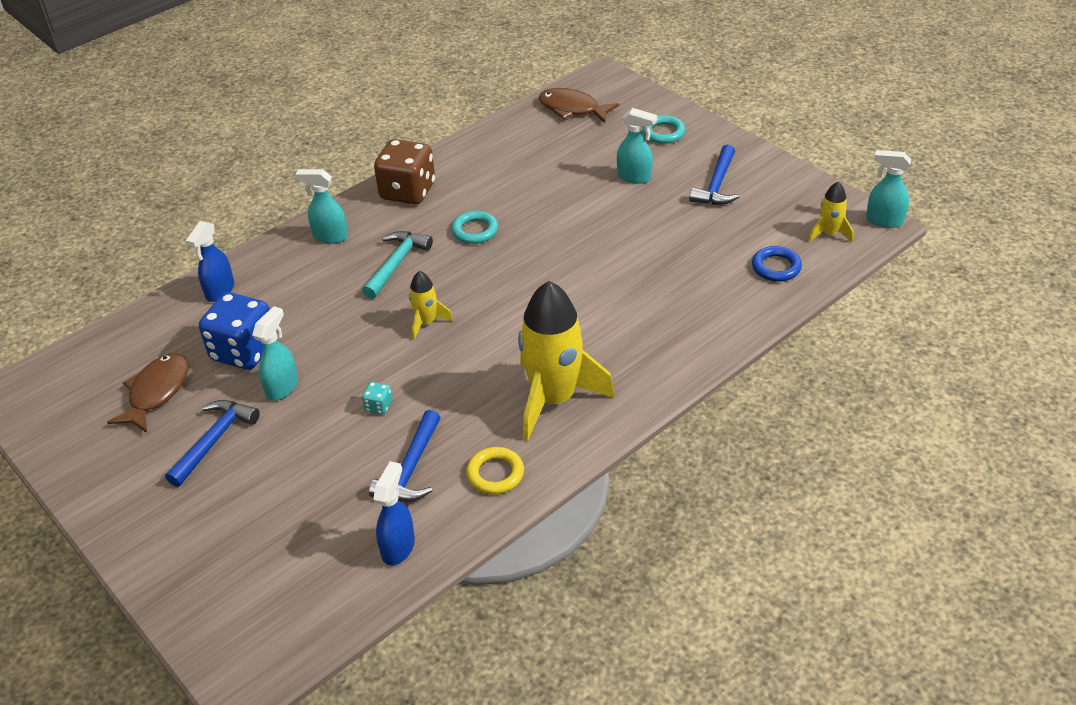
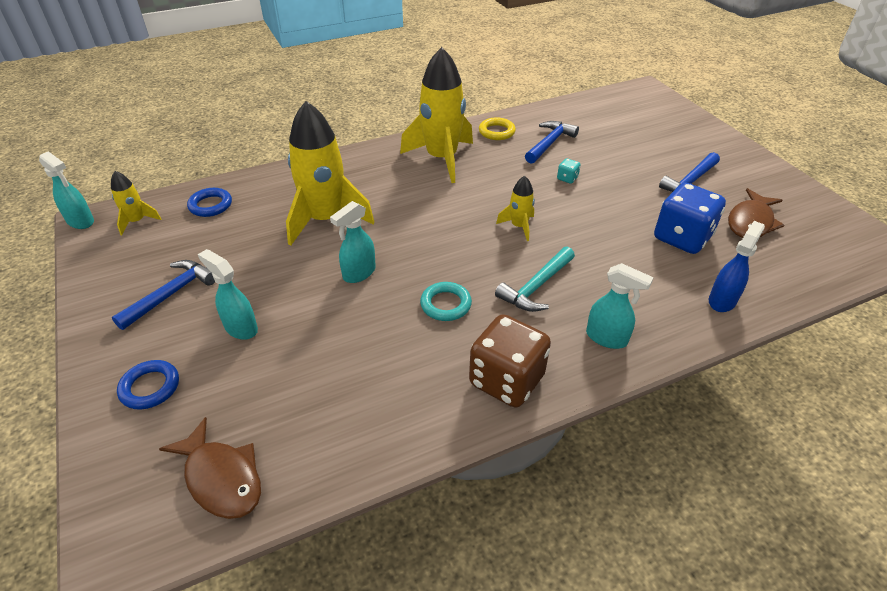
camera: 165 degrees left, 0 degrees up
(282, 387) = (643, 205): turquoise spray bottle -> turquoise spray bottle (359, 273)
(398, 547) = (563, 114): blue spray bottle -> none
(639, 281) = (325, 219): none -> yellow rocket
(663, 133) = (150, 387): turquoise ring -> blue ring

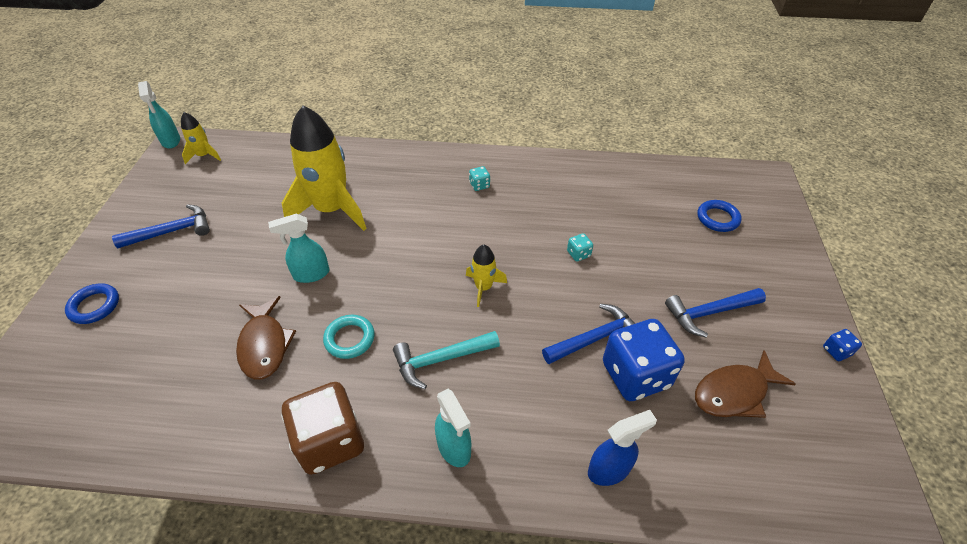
camera: 30 degrees right, 5 degrees up
(210, 205) = (262, 161): blue ring -> blue ring (717, 218)
(221, 478) = (71, 408): brown fish -> brown fish (264, 345)
(240, 328) = (189, 284): turquoise spray bottle -> none
(441, 159) = (479, 185): yellow rocket -> turquoise dice
(496, 132) = (556, 174): yellow ring -> none
(549, 143) = (597, 206): blue hammer -> blue hammer (595, 338)
(783, 175) = (836, 351): none -> blue dice

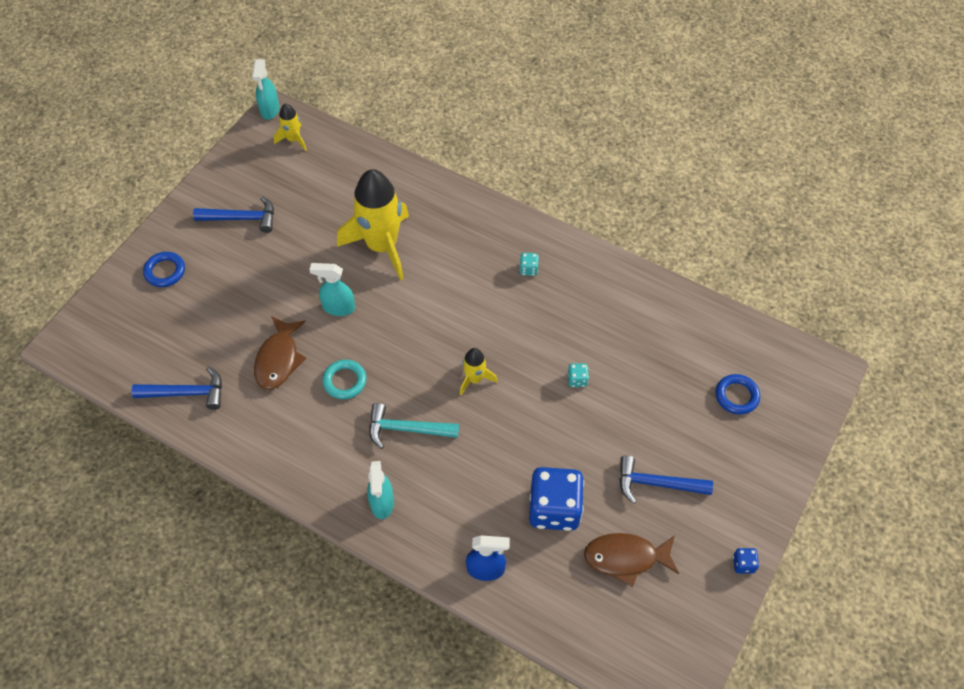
camera: 25 degrees right, 10 degrees up
(330, 441) = (297, 459): brown dice -> none
(595, 338) = (541, 464): blue hammer -> blue hammer (187, 393)

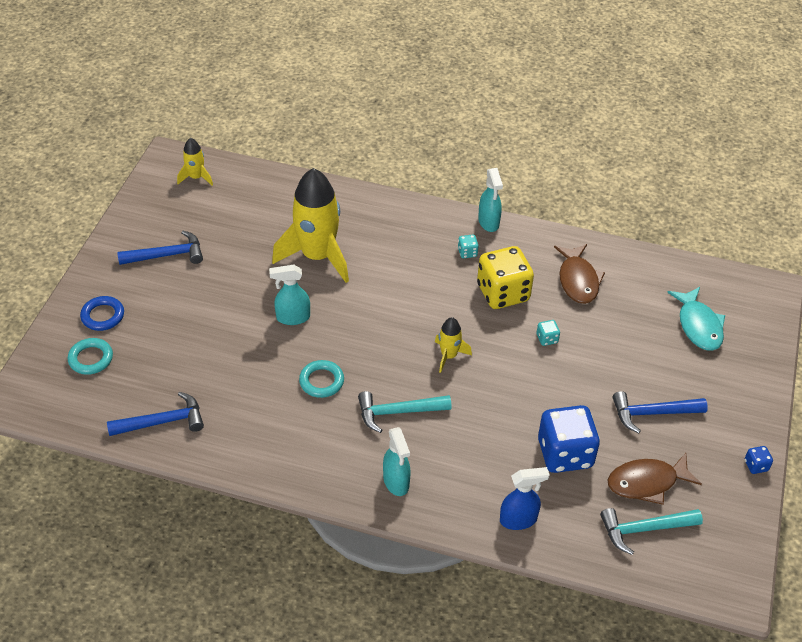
camera: 15 degrees left, 10 degrees down
(141, 314) = (91, 358): none -> turquoise ring
(270, 110) = (163, 155): turquoise spray bottle -> turquoise spray bottle (488, 222)
(278, 359) = (248, 374): brown fish -> brown fish (578, 280)
(549, 321) = (503, 293): none -> yellow dice
(606, 608) = (644, 529): none -> turquoise hammer
(736, 396) = (698, 325): blue ring -> turquoise fish

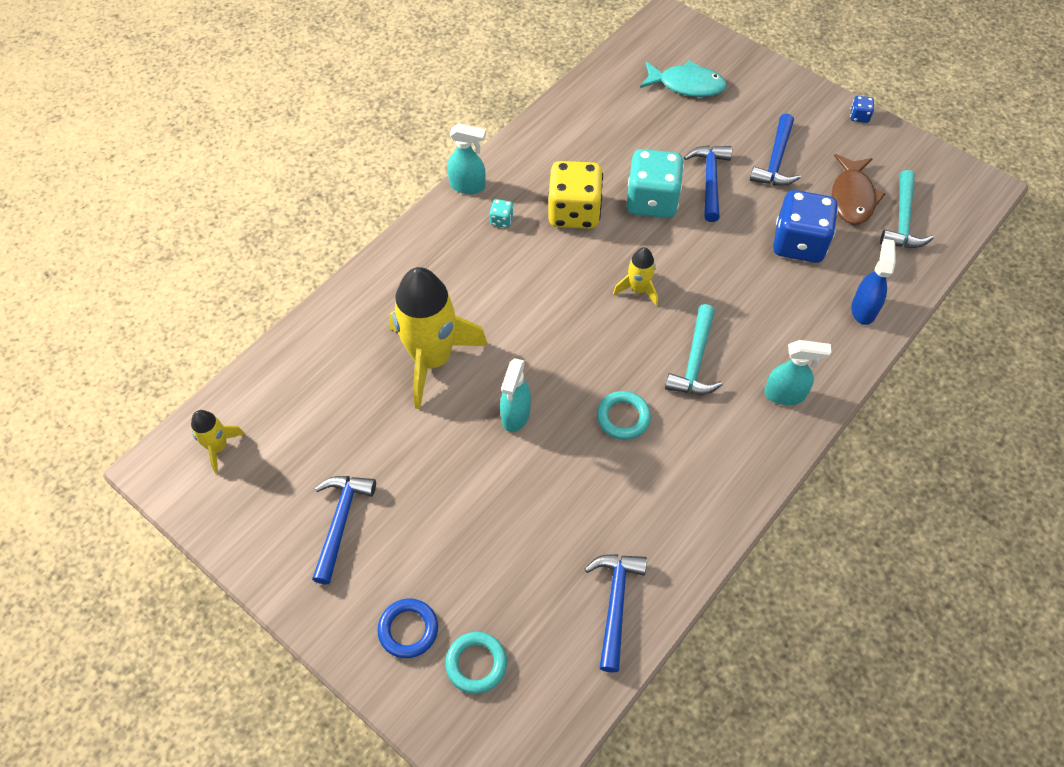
camera: 65 degrees left, 10 degrees up
(547, 339) = (652, 201): turquoise dice -> turquoise dice, size x2.44
(578, 280) = (587, 147): brown fish -> none
(596, 371) = (709, 180): none -> blue hammer

